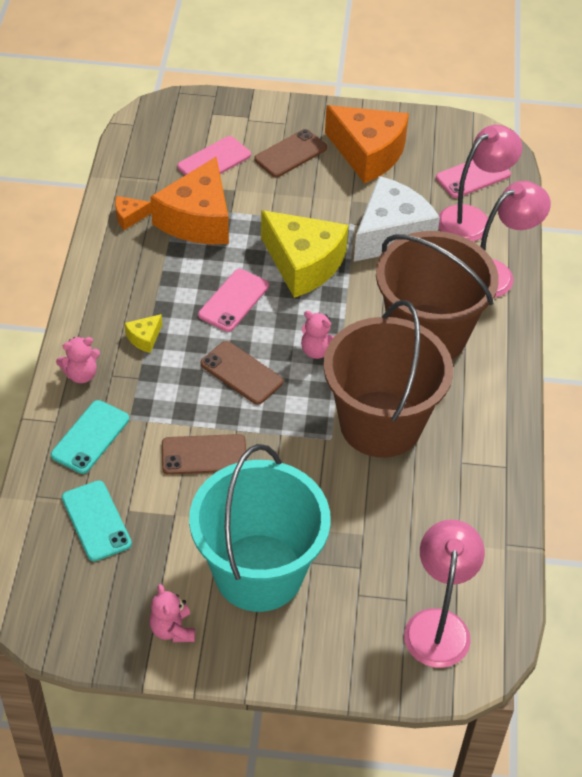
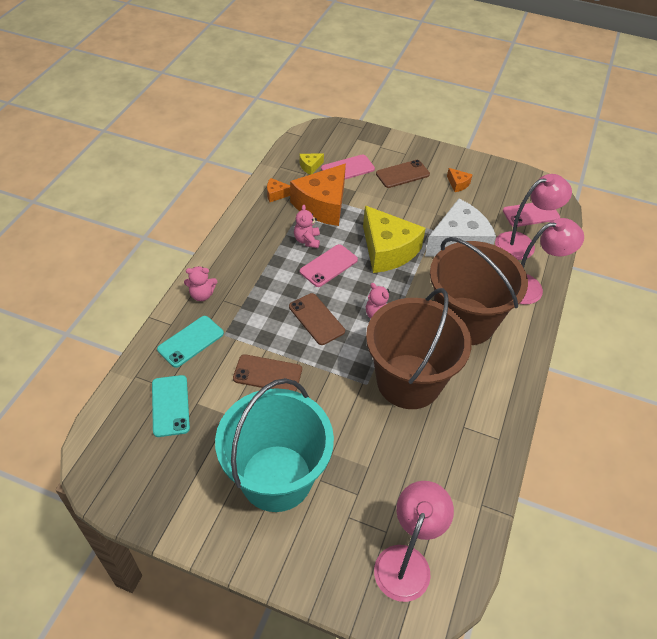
camera: 15 degrees right, 0 degrees up
(144, 338) = (256, 279): yellow cheese -> yellow cheese (310, 166)
(172, 629) = (194, 508): pink teddy bear -> pink teddy bear (307, 240)
(368, 153) = (458, 184): orange cheese -> orange cheese, size x0.41

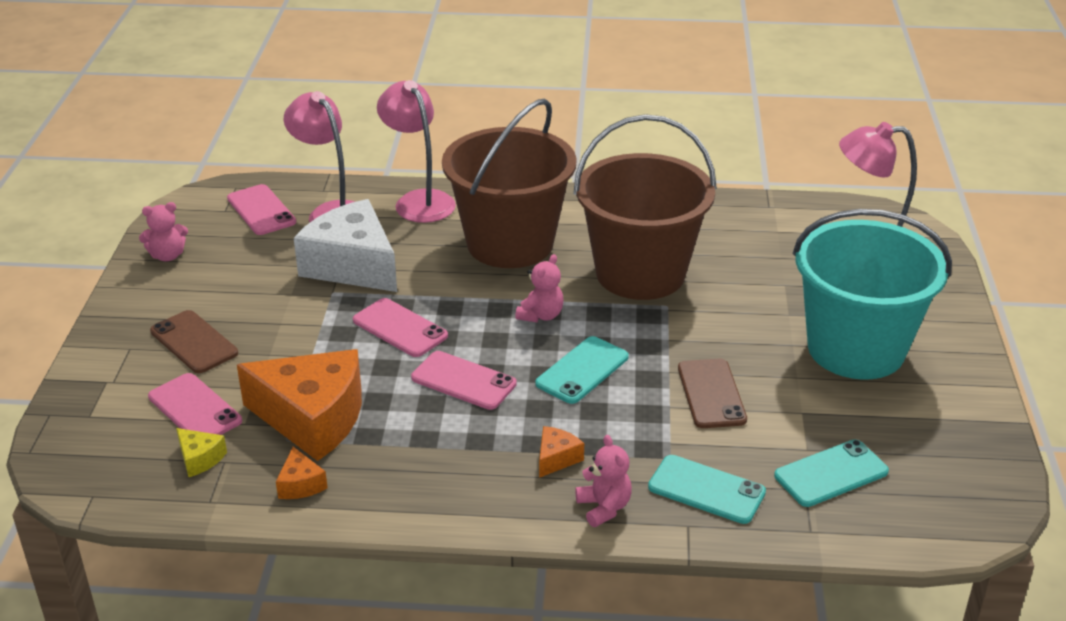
camera: 105 degrees left, 15 degrees down
(307, 240) = (414, 417): pink teddy bear -> pink teddy bear (167, 256)
(316, 319) = (582, 370): brown phone -> turquoise phone
(387, 250) = (400, 328): yellow cheese -> pink phone
(458, 184) = (206, 281): orange cheese -> orange cheese (556, 458)

